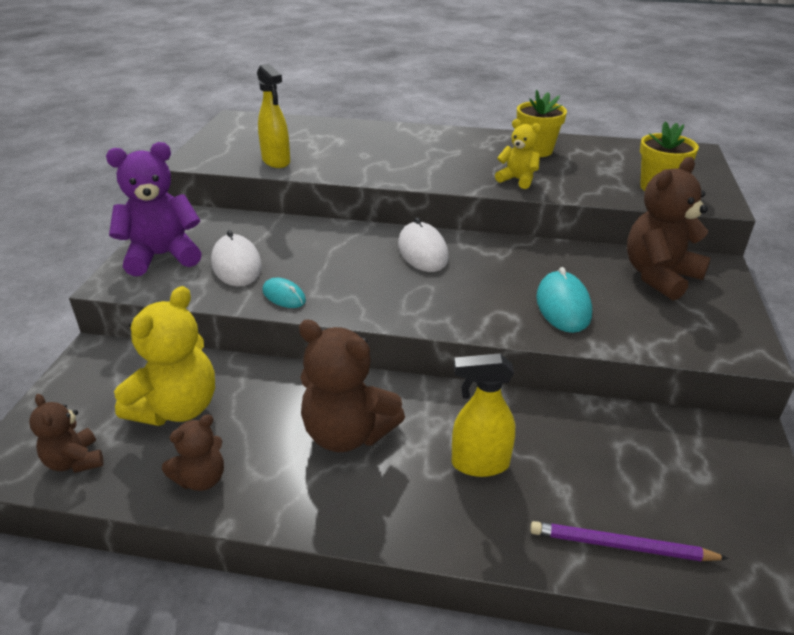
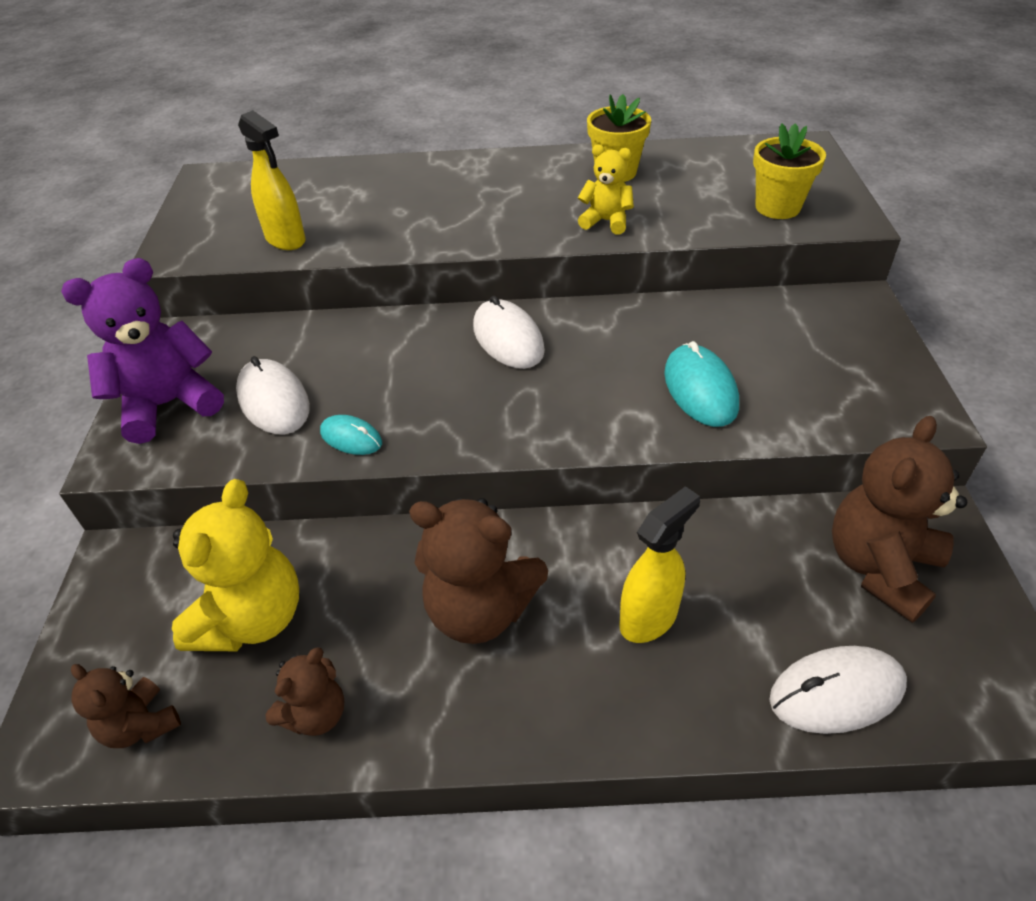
camera: 10 degrees left, 10 degrees up
(479, 464) = (649, 618): yellow spray bottle -> yellow spray bottle turned 150 degrees clockwise
(621, 546) = (836, 692): purple pencil -> white mouse
(659, 276) = (800, 327): brown teddy bear -> brown teddy bear (880, 567)

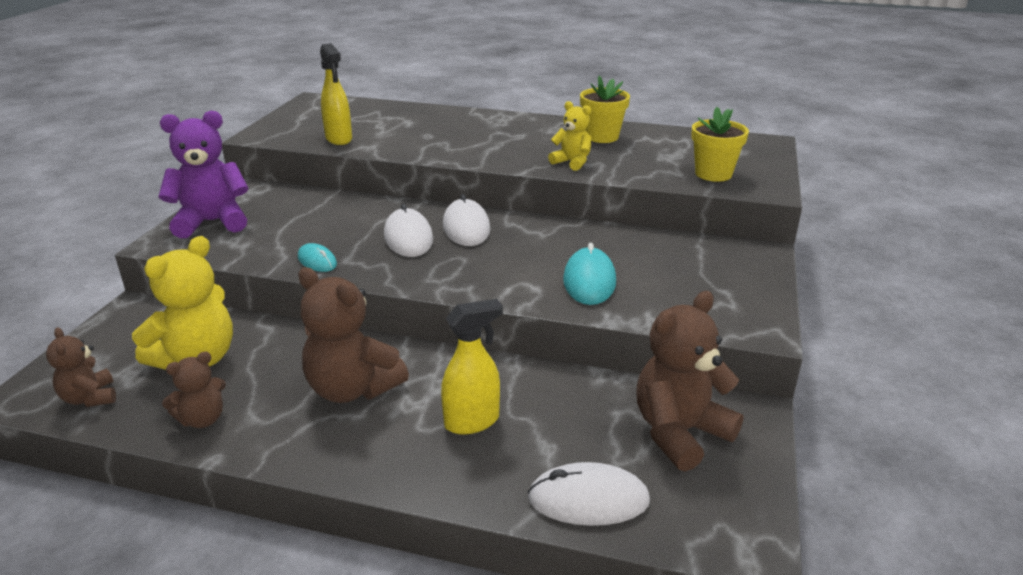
camera: 15 degrees right, 15 degrees down
(273, 401) = (280, 232): white mouse -> white mouse (408, 237)

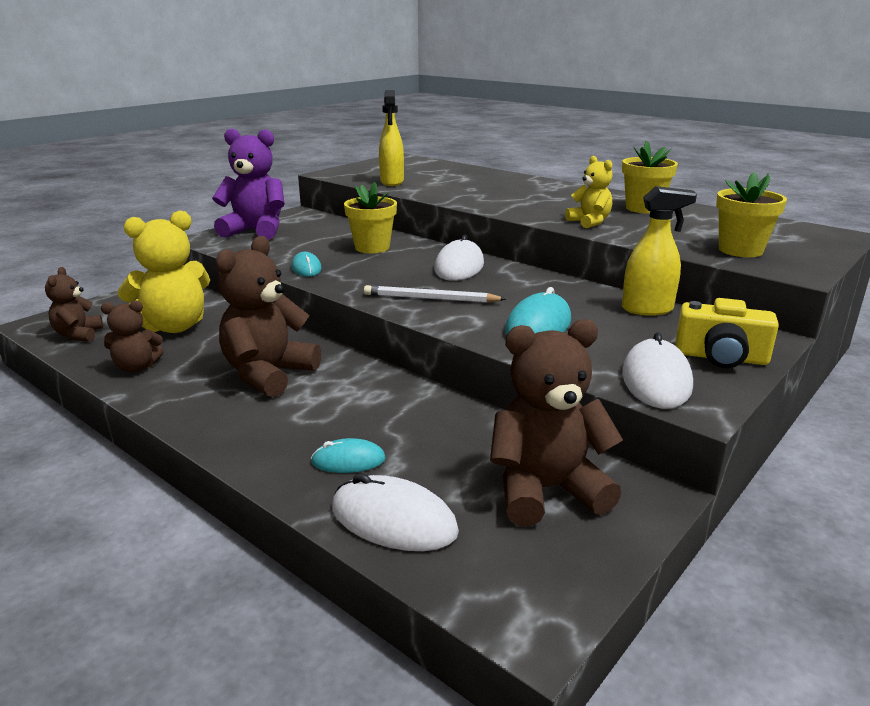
camera: 25 degrees right, 5 degrees down
(352, 389) = (268, 374): brown teddy bear -> brown teddy bear turned 60 degrees clockwise
(361, 220) = (372, 247): none -> yellow flower pot
(408, 237) = (399, 265): white mouse -> white mouse (656, 380)
(472, 272) = (430, 299): none -> white pencil
(472, 421) = (345, 424): yellow spray bottle -> yellow spray bottle (647, 309)
(506, 457) = (348, 460): none -> turquoise mouse
(746, 279) = (720, 357): none -> yellow camera

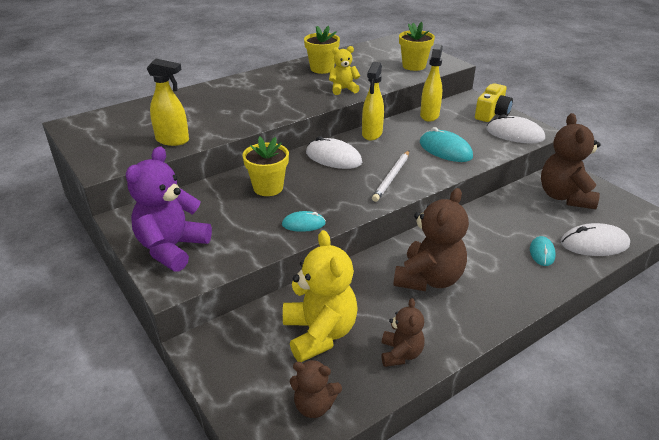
camera: 75 degrees left, 10 degrees up
(268, 374) = (429, 279): brown teddy bear -> brown teddy bear turned 105 degrees counterclockwise
(393, 520) = (594, 244): white mouse -> white mouse turned 45 degrees clockwise
(543, 279) = (372, 134): none -> yellow spray bottle

